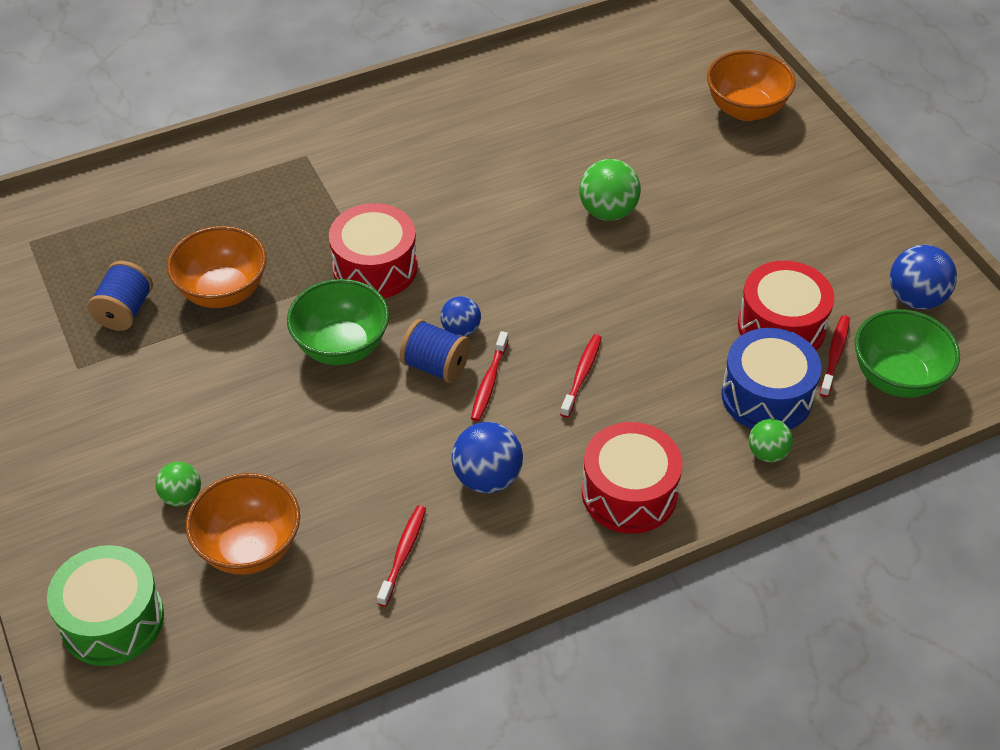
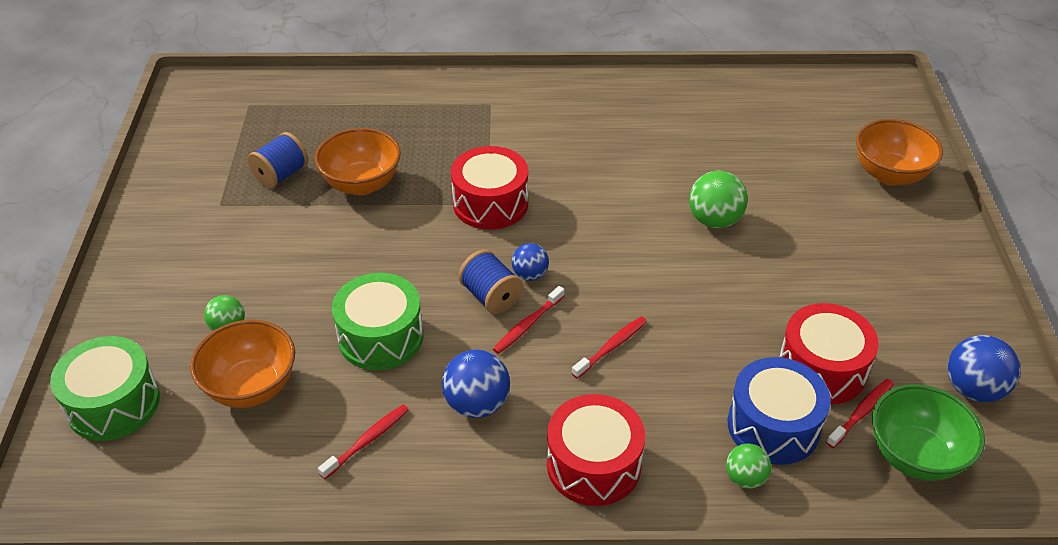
camera: 25 degrees right, 5 degrees down
(341, 346) = (425, 255): green bowl -> none
(350, 447) = (380, 337): none -> green drum

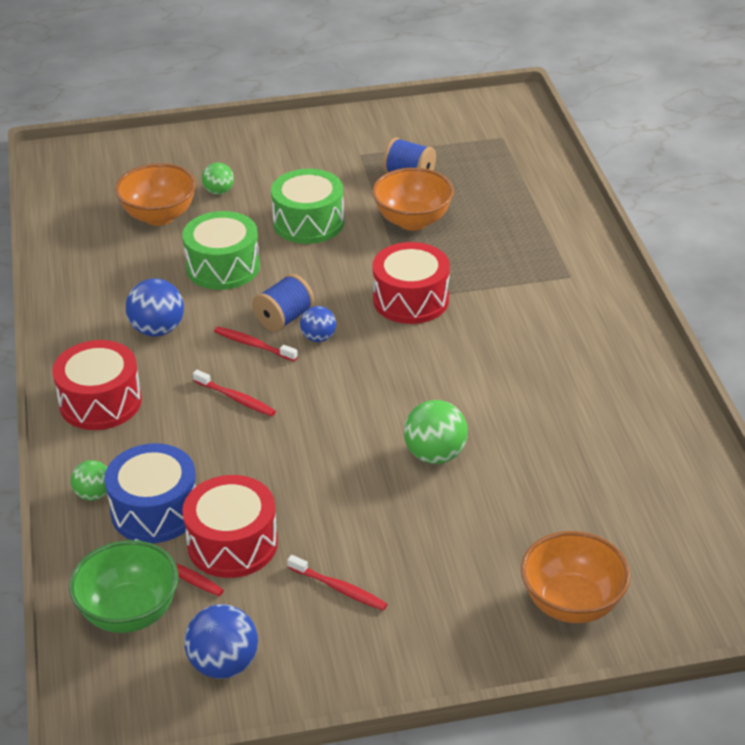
camera: 80 degrees right, 5 degrees down
(113, 404) = (135, 161): green drum -> green drum (308, 222)
(367, 441) = (113, 281): red toothbrush -> red toothbrush (339, 588)

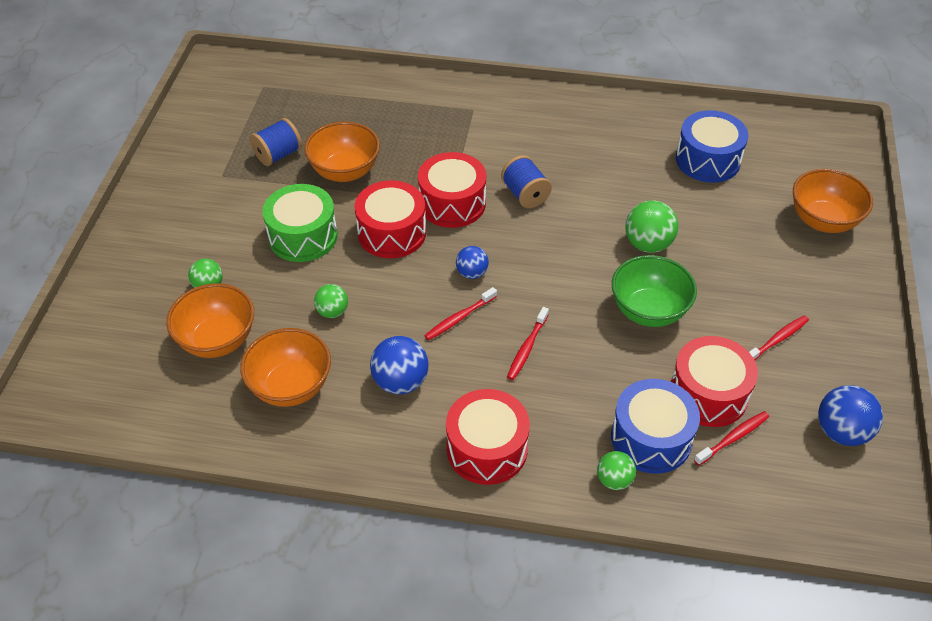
camera: 70 degrees left, 10 degrees up
(125, 270) = (291, 387): none -> orange bowl
(129, 613) = (770, 483): green bowl -> green bowl (648, 311)
(223, 267) = (332, 311): green drum -> green ball
(236, 398) = (527, 348): red toothbrush -> red toothbrush turned 150 degrees clockwise
(284, 319) = (433, 288): blue spool -> blue spool (525, 194)
(345, 273) = (392, 233): none -> red drum
(616, 478) = (707, 160): none -> blue drum

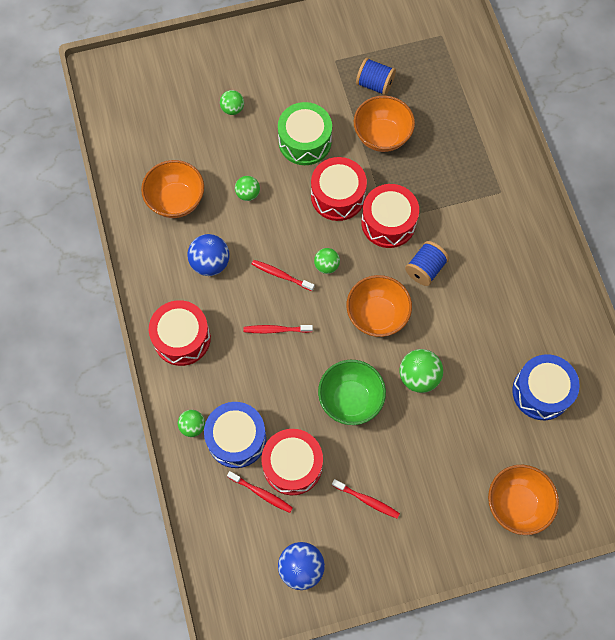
camera: 65 degrees right, 20 degrees up
(217, 340) = (192, 139): orange bowl -> orange bowl (377, 315)
(472, 273) = (326, 265): blue ball -> green ball

